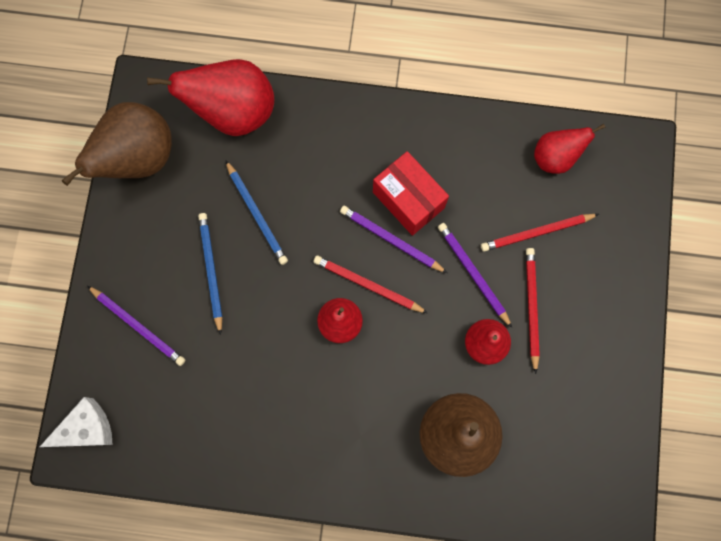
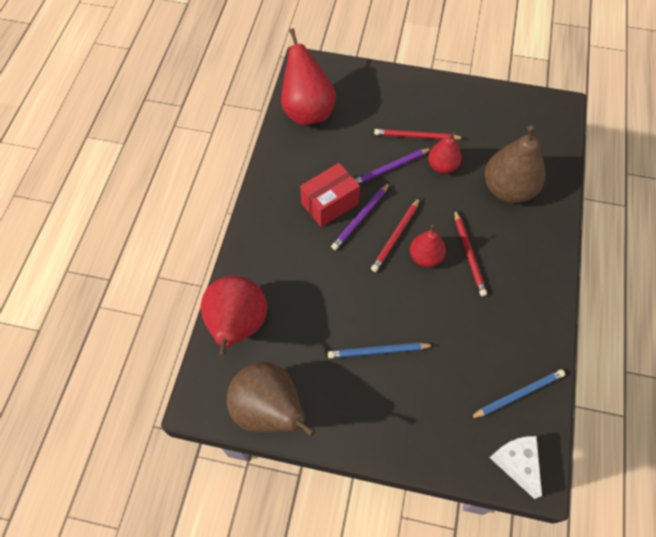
camera: 85 degrees left, 15 degrees down
(138, 326) = (424, 415): purple pencil -> none
(257, 214) = (331, 312): blue pencil -> blue pencil (517, 394)
(537, 233) = (362, 128): red pencil -> red pencil (469, 254)
(555, 158) = (307, 111): red pear -> red pear, size x1.73

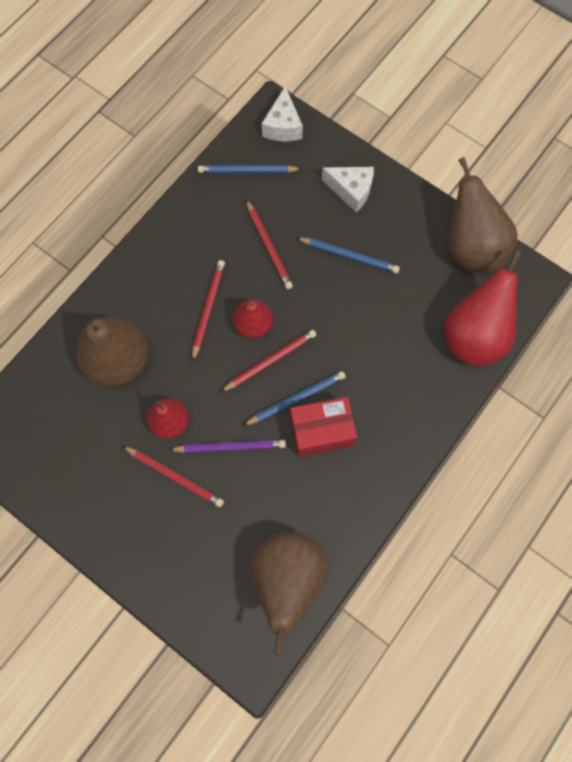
camera: 155 degrees left, 10 degrees up
(307, 111) = (287, 579): red pear -> brown pear
(361, 218) = (296, 399): purple pencil -> blue pencil
(410, 420) = (351, 191): none -> white cheese
(453, 329) = (269, 246): none -> red pencil

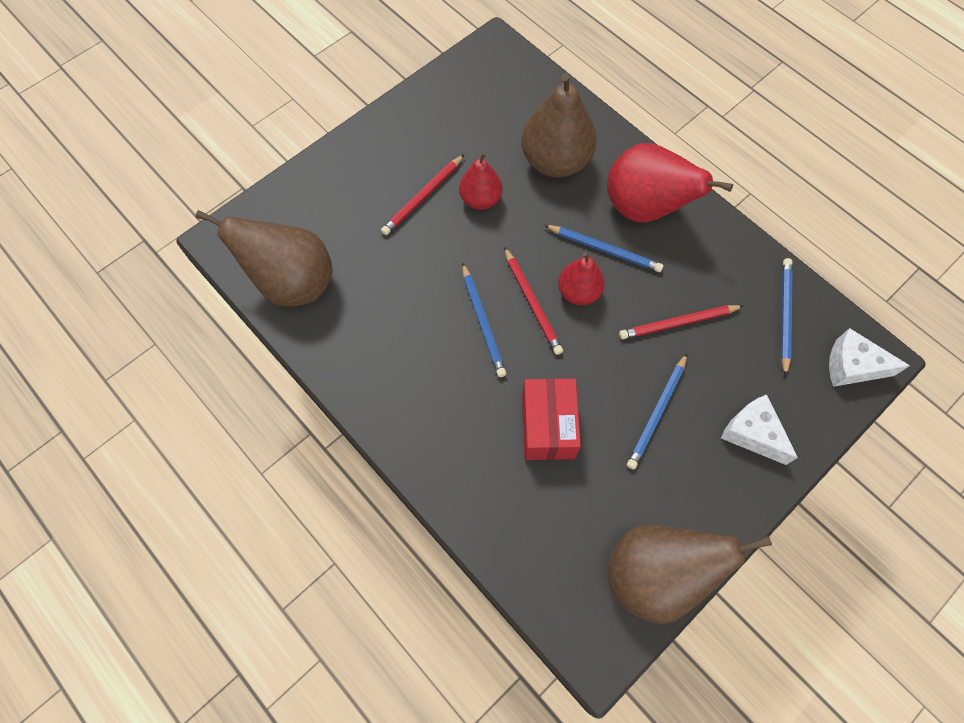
camera: 100 degrees right, 5 degrees down
(208, 309) = (604, 249): red pencil -> blue pencil
(230, 447) = (443, 250): purple pencil -> none
(321, 431) = (440, 341): red box -> red box (548, 426)
(351, 191) = (752, 433): white cheese -> white cheese turned 105 degrees clockwise
(474, 336) = (526, 546): red pear -> red pear (644, 208)

